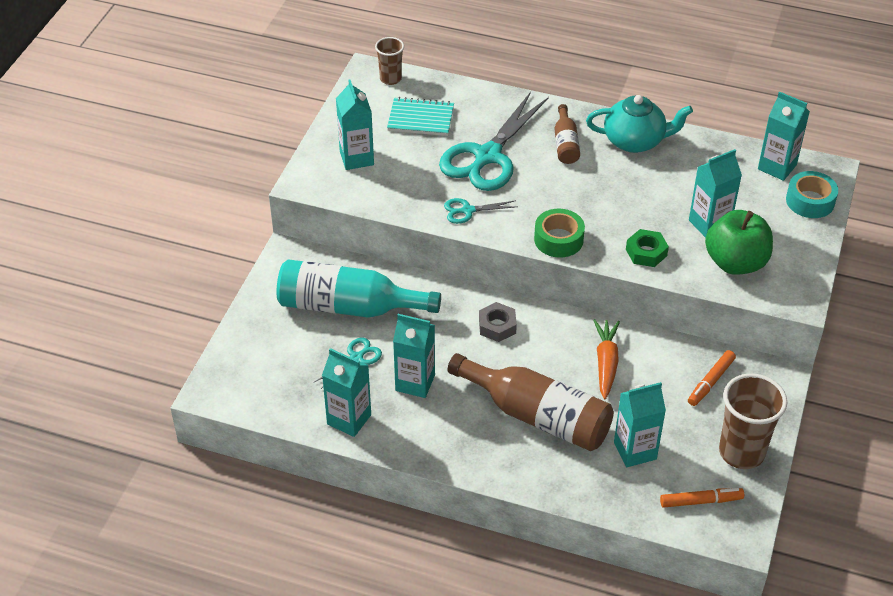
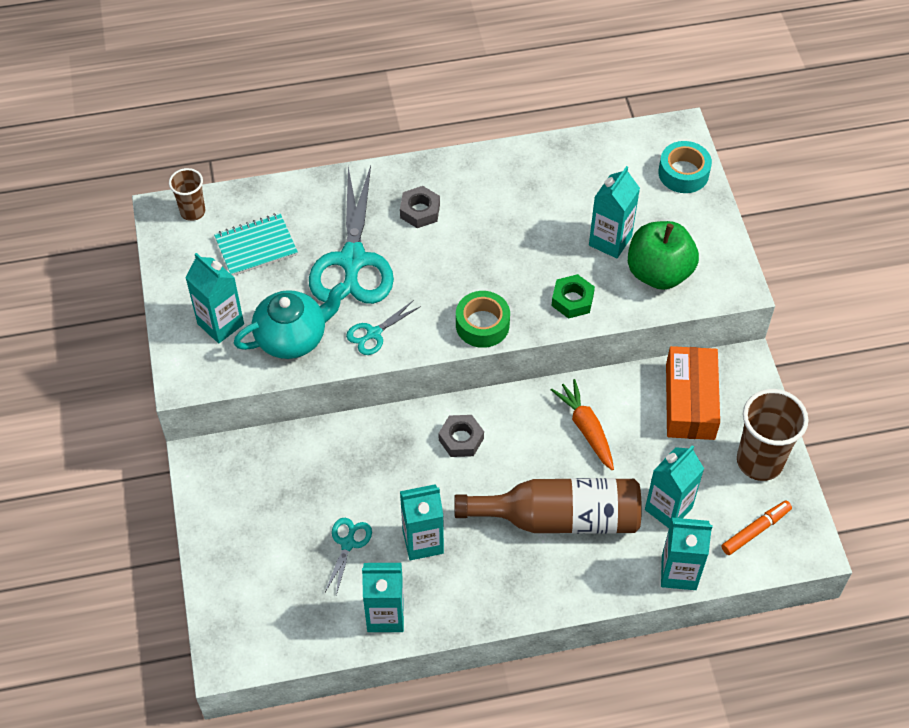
camera: 30 degrees left, 10 degrees up
(348, 307) = (302, 490): turquoise bottle -> none
(565, 144) = (420, 211): brown bottle -> grey nut
(635, 141) = (484, 178): turquoise teapot -> turquoise teapot (292, 337)
(711, 382) = (690, 401): orange marker -> orange box
(777, 167) = (632, 148): turquoise carton -> turquoise carton (679, 572)

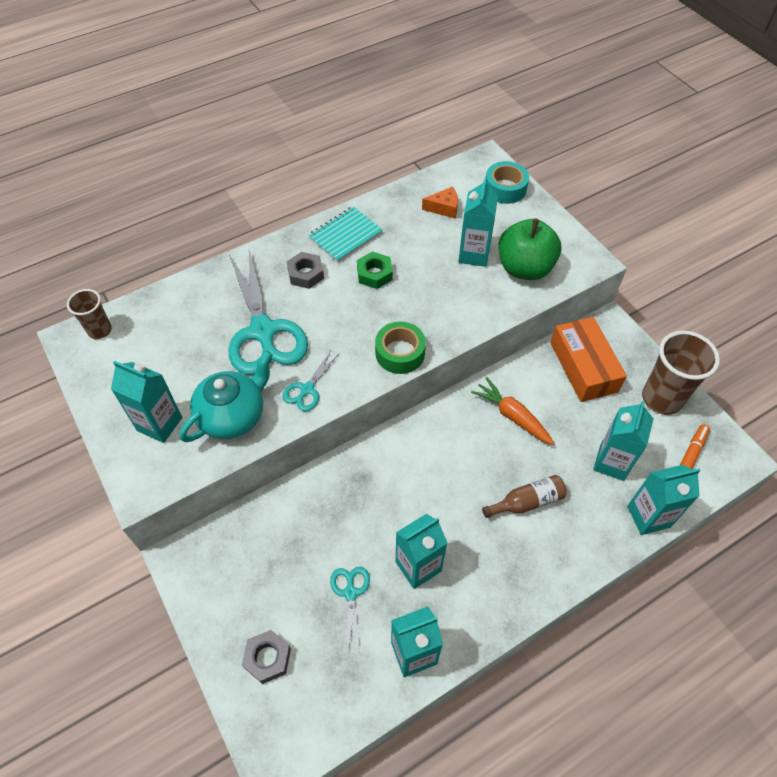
camera: 20 degrees left, 0 degrees up
(256, 246) = (170, 344): turquoise notebook -> turquoise notebook (345, 236)
(461, 439) = (412, 459): grey nut -> grey nut (267, 658)
(559, 518) = (527, 502): brown bottle -> brown bottle, size x0.50
(572, 300) = (466, 310): green nut -> green nut (374, 274)
(602, 177) = (444, 208): none -> orange cheese

